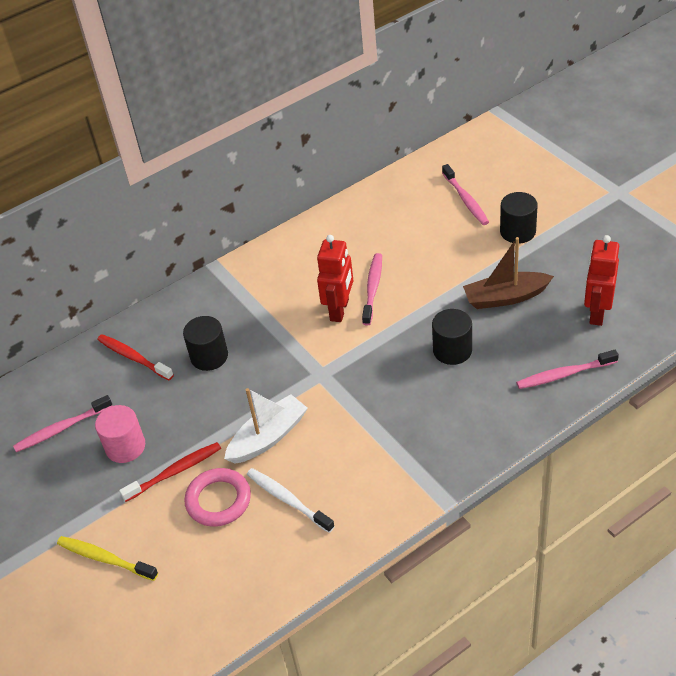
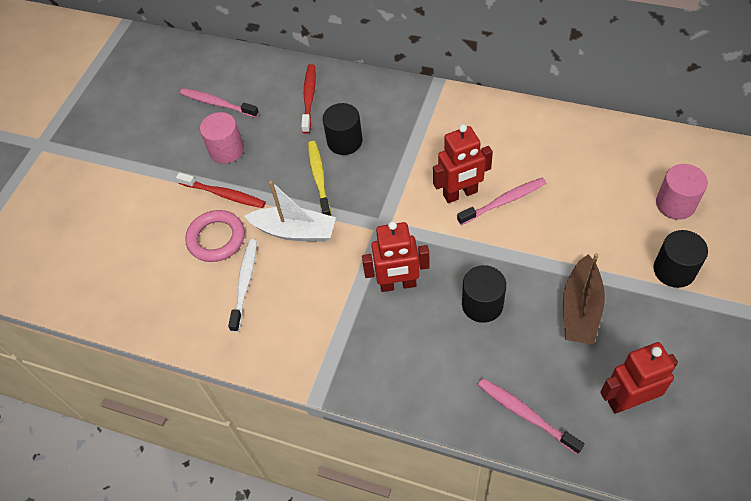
camera: 55 degrees right, 10 degrees up
(105, 558) = (126, 205): yellow toothbrush -> yellow toothbrush (319, 178)
(387, 393) = (398, 284): none -> red robot
(466, 200) = (675, 204): pink toothbrush -> pink cylinder
(505, 297) = (580, 309): brown boat -> brown boat turned 120 degrees counterclockwise

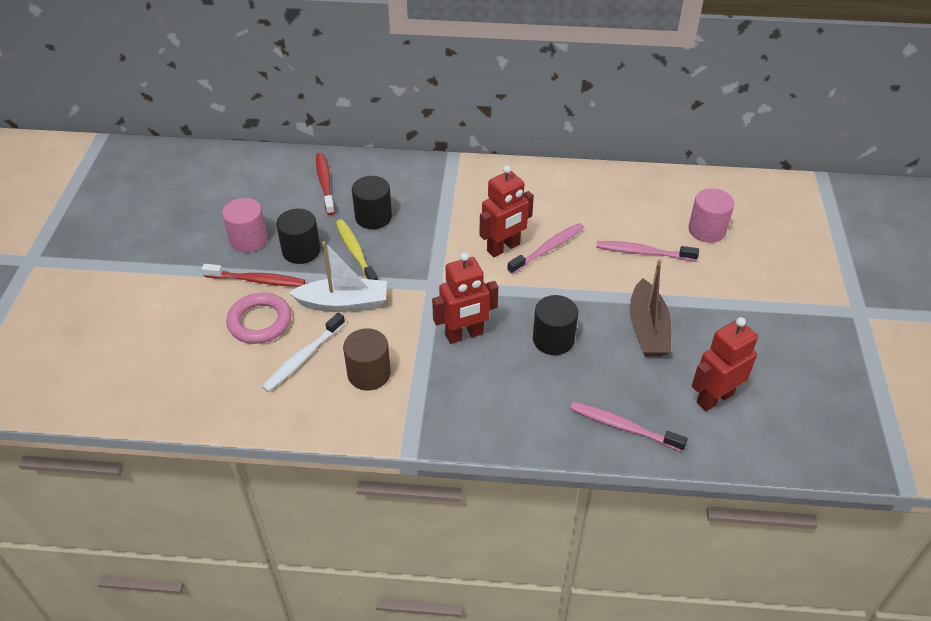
camera: 20 degrees left, 10 degrees down
(217, 103) = (227, 199): pink toothbrush -> pink toothbrush (643, 252)
(245, 283) = (303, 358): white toothbrush -> white toothbrush turned 135 degrees counterclockwise
(299, 310) = (369, 374): none -> brown cylinder
(674, 270) = (722, 284): black cylinder -> black cylinder (301, 251)

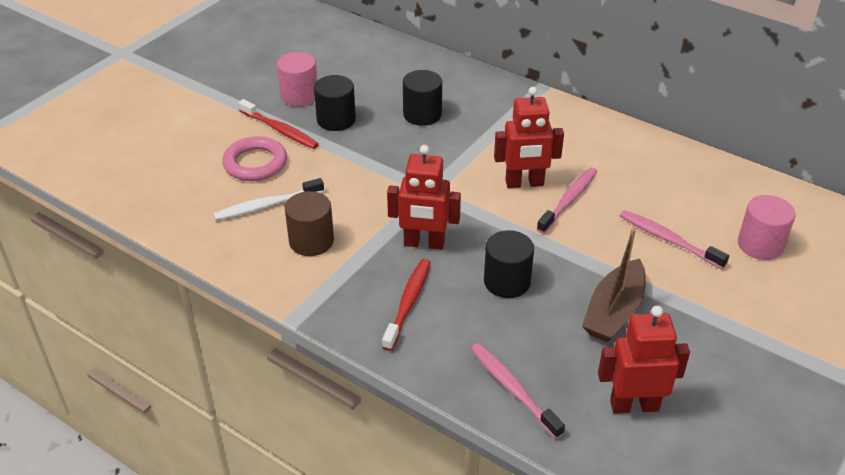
camera: 30 degrees right, 5 degrees down
(325, 183) = (402, 72): red toothbrush -> red toothbrush (408, 303)
(343, 303) = (337, 175): white boat -> none
(355, 252) = (382, 138): yellow toothbrush -> none
(548, 249) = (569, 200): pink toothbrush -> pink toothbrush turned 45 degrees counterclockwise

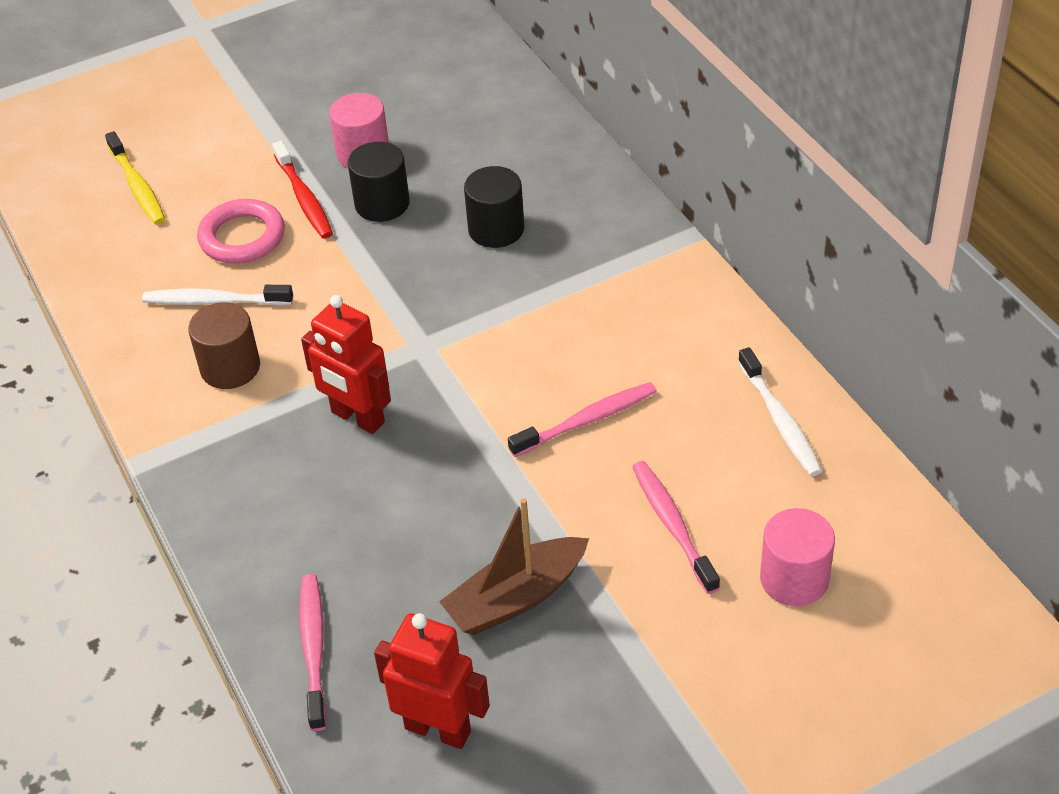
camera: 30 degrees right, 5 degrees up
(153, 154) = (137, 186): none -> yellow toothbrush
(408, 303) = (279, 491): red toothbrush -> none
(507, 282) = (416, 507): black cylinder -> none
(524, 183) = (548, 376): red robot -> none
(677, 166) = (780, 420): none -> white toothbrush

